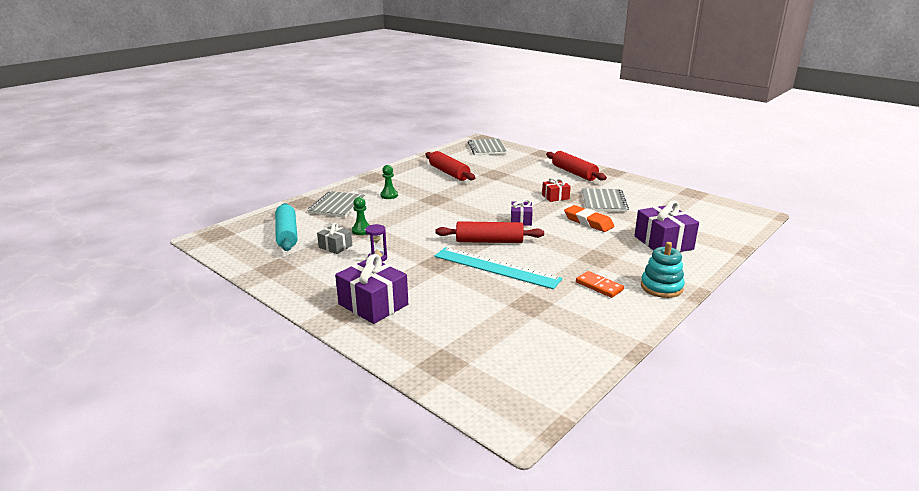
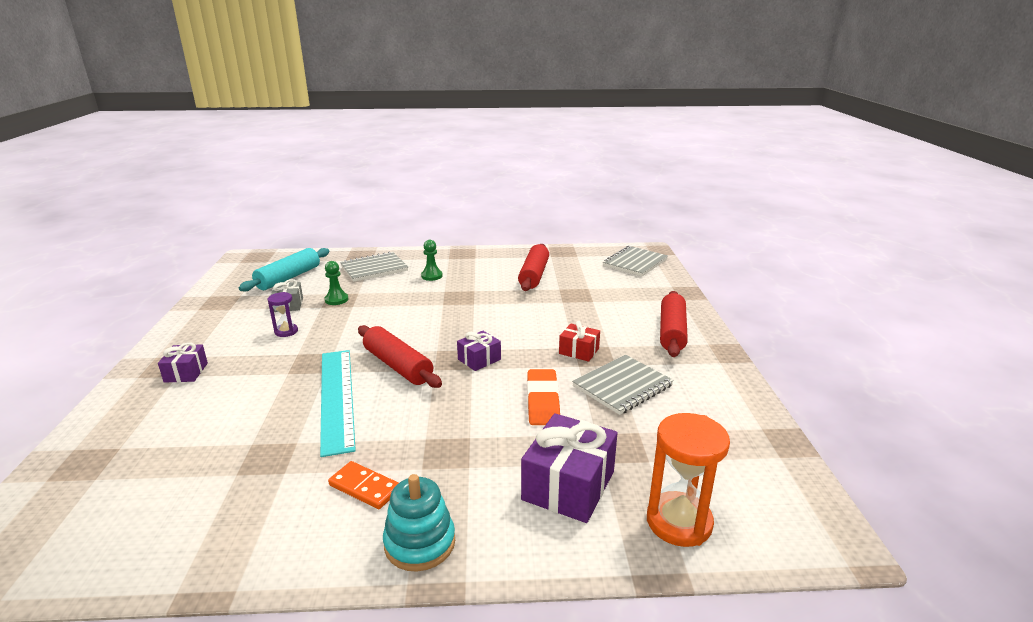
camera: 45 degrees right, 0 degrees up
(373, 304) = (186, 372): purple gift -> purple gift, size x0.56
(599, 286) = (365, 487): orange domino -> orange domino turned 60 degrees counterclockwise
(715, 233) = (679, 522): none -> orange hourglass

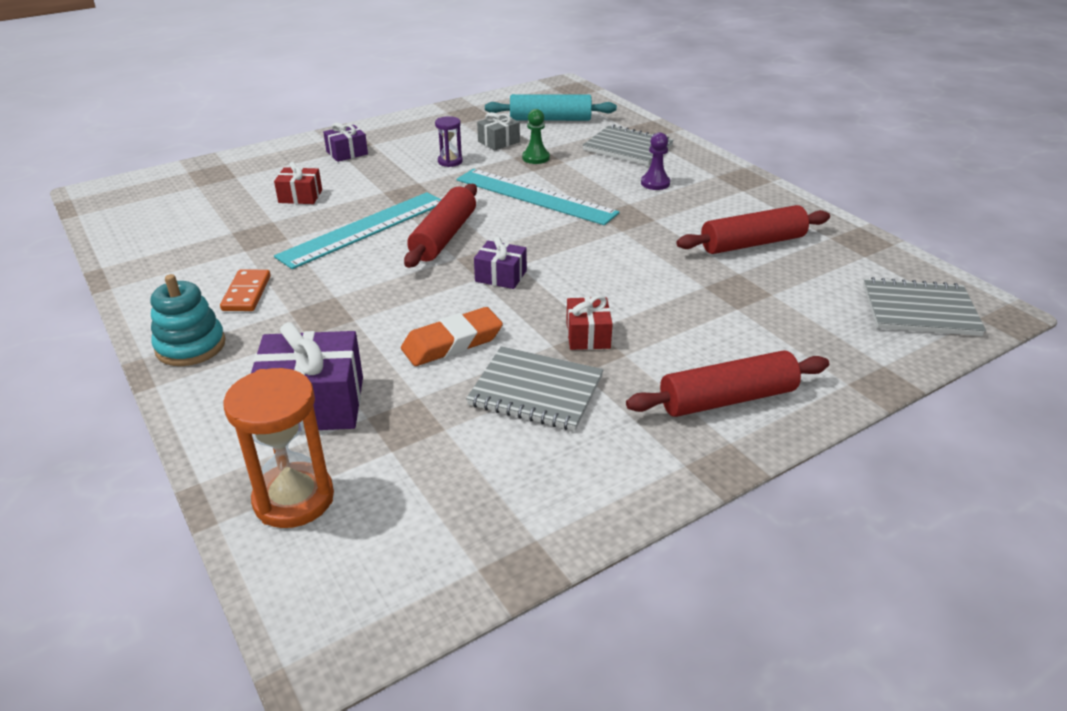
camera: 60 degrees right, 10 degrees up
(228, 417) = (300, 196): none -> red gift
(390, 316) = (535, 196): none -> turquoise ruler
(431, 276) = (655, 183): green pawn -> purple pawn

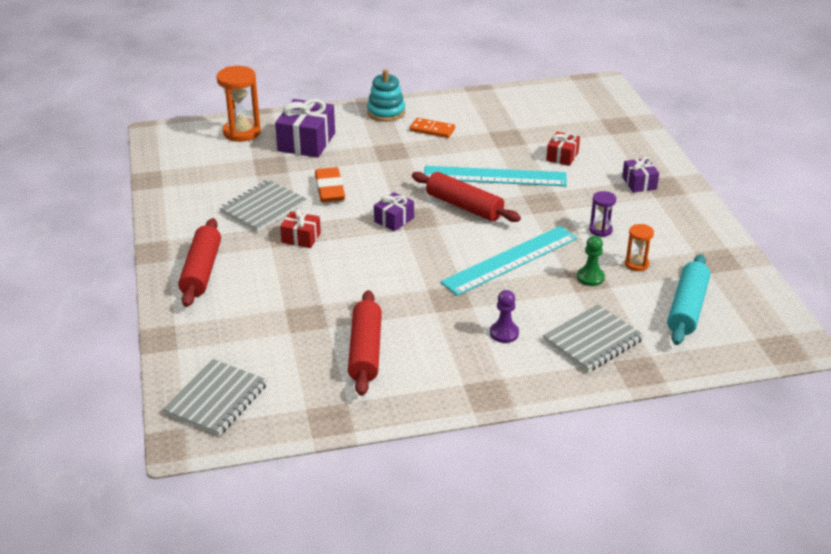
camera: 110 degrees right, 0 degrees up
(364, 229) = (494, 176): turquoise ruler -> turquoise ruler turned 60 degrees counterclockwise
(499, 142) = (636, 264): grey gift -> orange hourglass

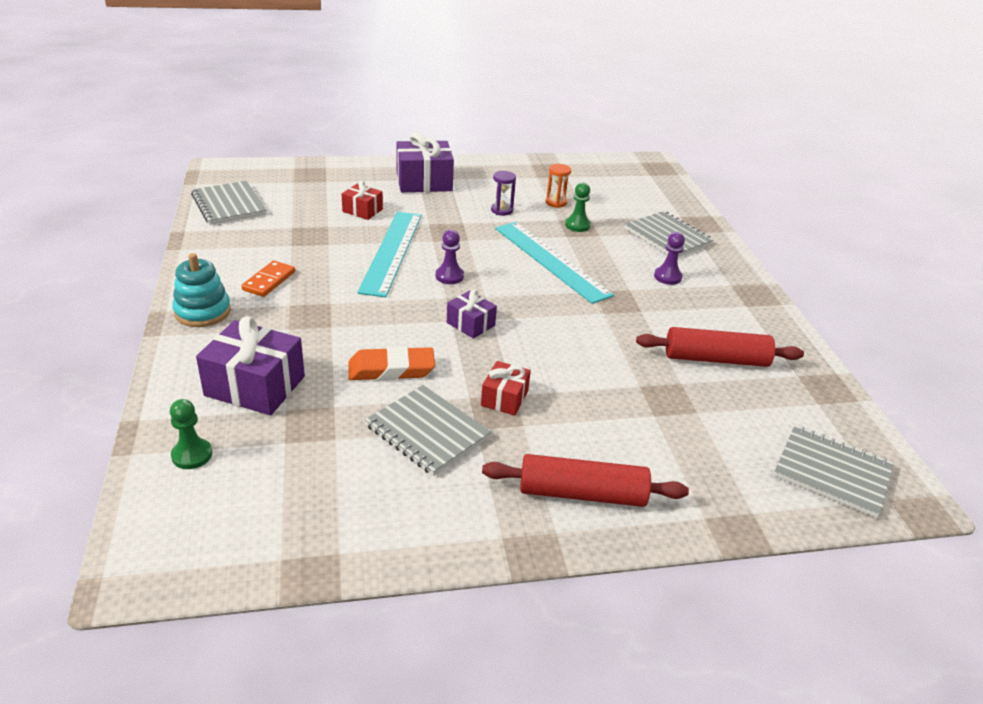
camera: 90 degrees left, 0 degrees up
(242, 132) = (192, 455): orange hourglass -> green pawn
(464, 206) = (449, 276): red rolling pin -> purple pawn
(542, 98) = (228, 205): none -> grey notebook
(639, 183) = (424, 182): purple gift -> purple gift, size x1.79
(687, 308) = (616, 192): turquoise rolling pin -> none

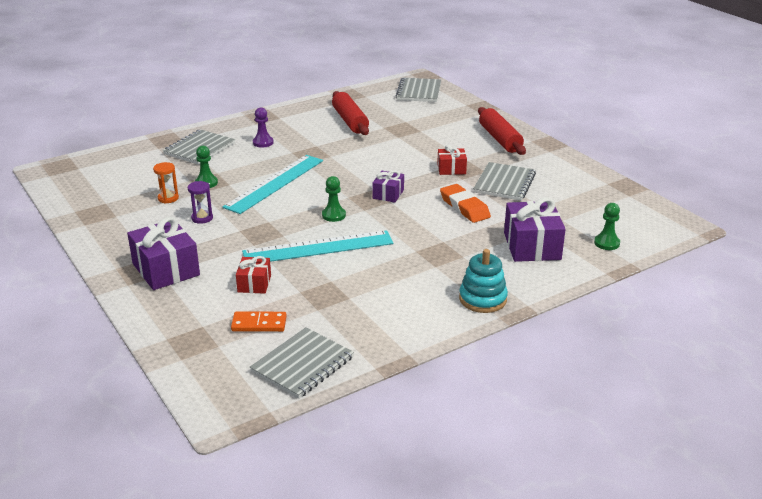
camera: 110 degrees left, 5 degrees down
(269, 281) = (413, 287): orange domino -> orange domino (259, 324)
(449, 276) = (333, 215): purple pawn -> green pawn

